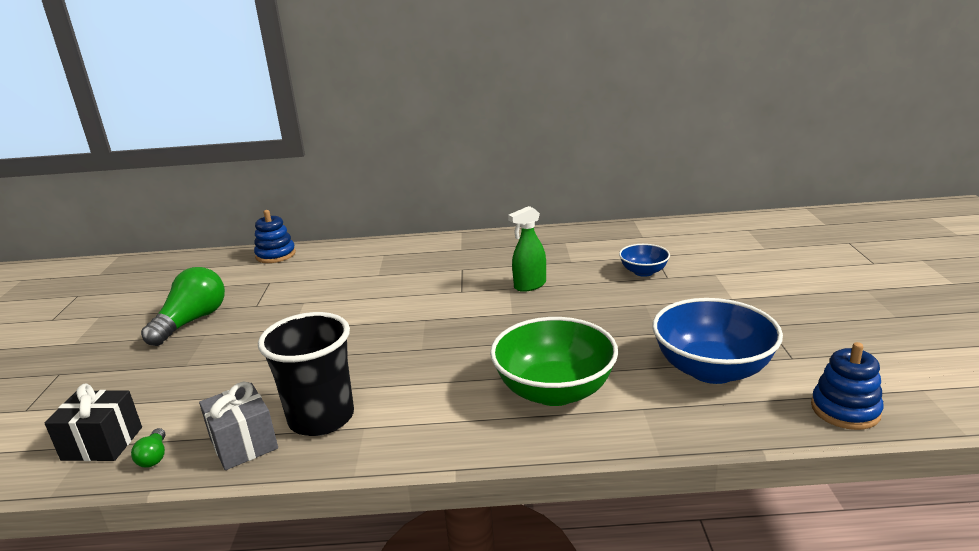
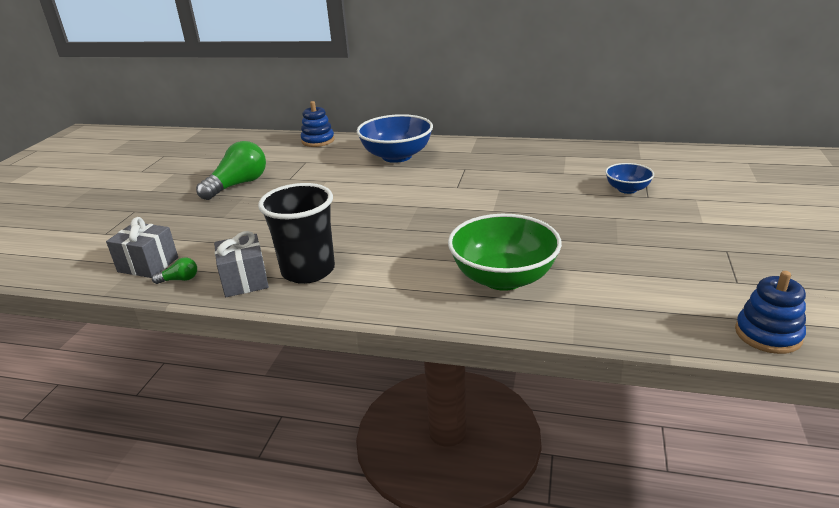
camera: 15 degrees right, 5 degrees up
(102, 443) = (148, 264): black gift -> grey gift
(154, 457) = (180, 279): green light bulb -> green light bulb turned 105 degrees counterclockwise
(529, 285) = (518, 189): green spray bottle -> none
(712, 369) = (653, 281): blue bowl -> blue bowl (397, 156)

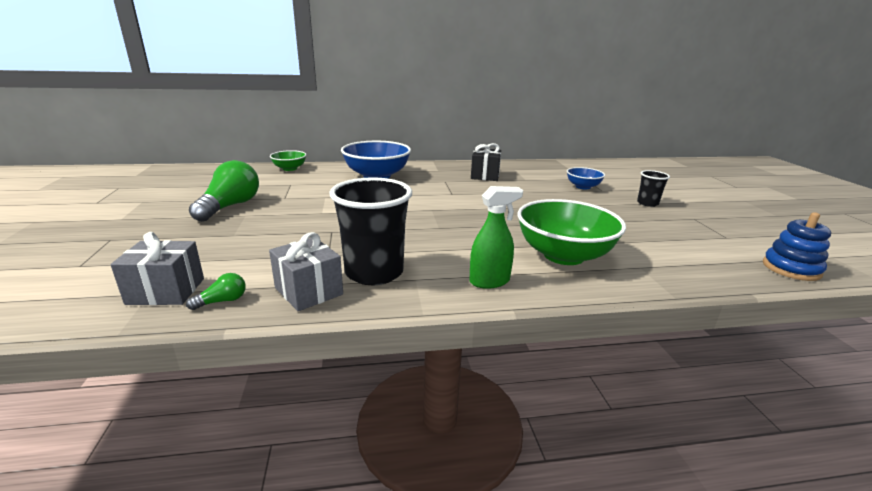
camera: 25 degrees left, 5 degrees down
(318, 141) = (289, 168): blue stacking toy -> green bowl
(401, 295) = (489, 281): none -> green spray bottle
(518, 163) = (485, 175): none -> black gift
(687, 222) = (647, 203): none -> black cup

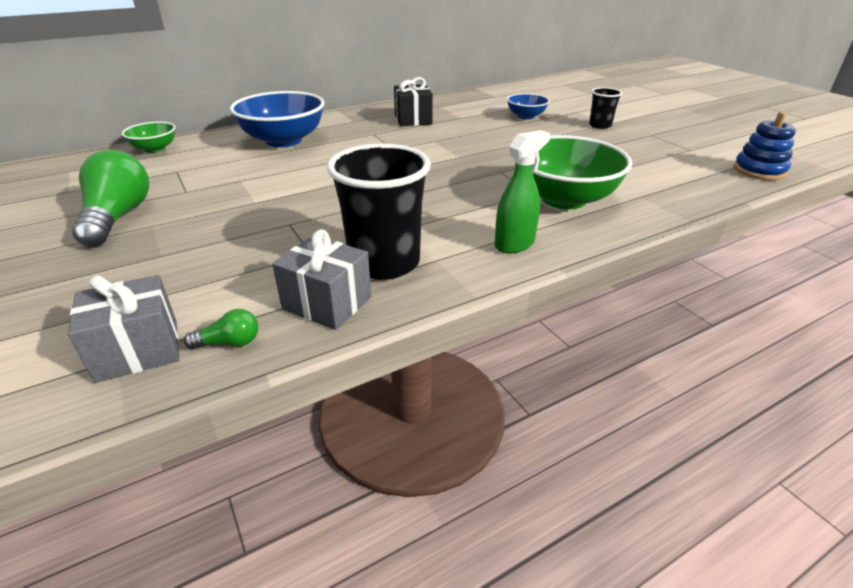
camera: 20 degrees left, 10 degrees up
(222, 301) = (229, 343): green light bulb -> green light bulb turned 45 degrees clockwise

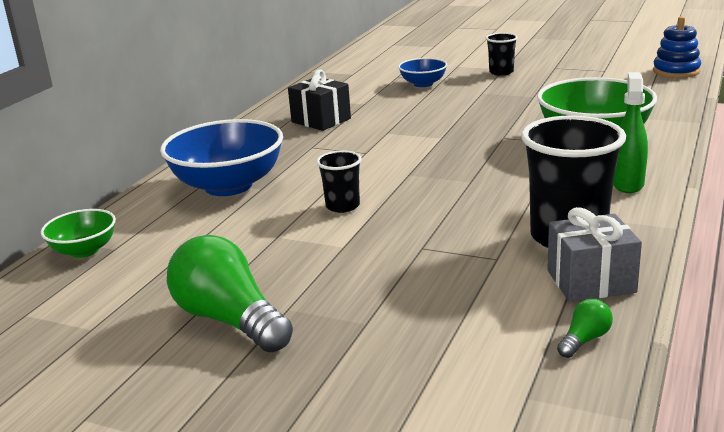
camera: 35 degrees left, 10 degrees down
(138, 350) = (529, 383): grey gift -> none
(308, 177) = (342, 206): none -> black cup

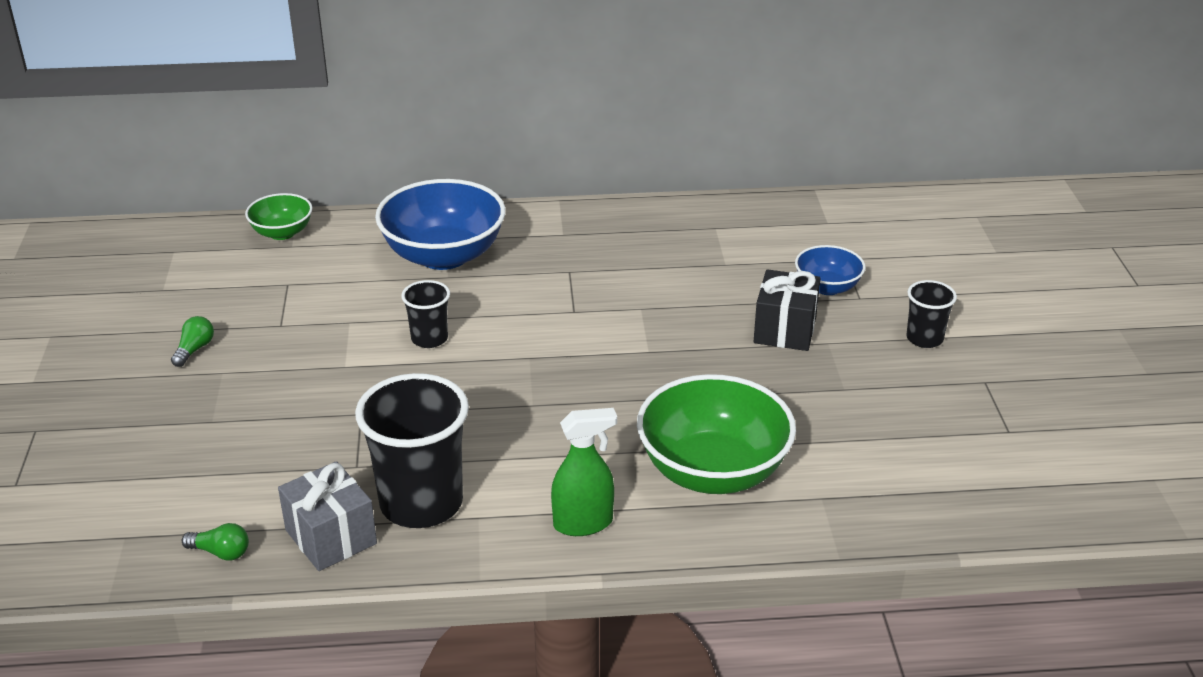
camera: 60 degrees right, 10 degrees up
(230, 320) = (194, 349): green light bulb -> green light bulb, size x0.43
(321, 120) = (650, 252): black gift -> black gift (785, 330)
(676, 71) = (1059, 504): blue stacking toy -> none

